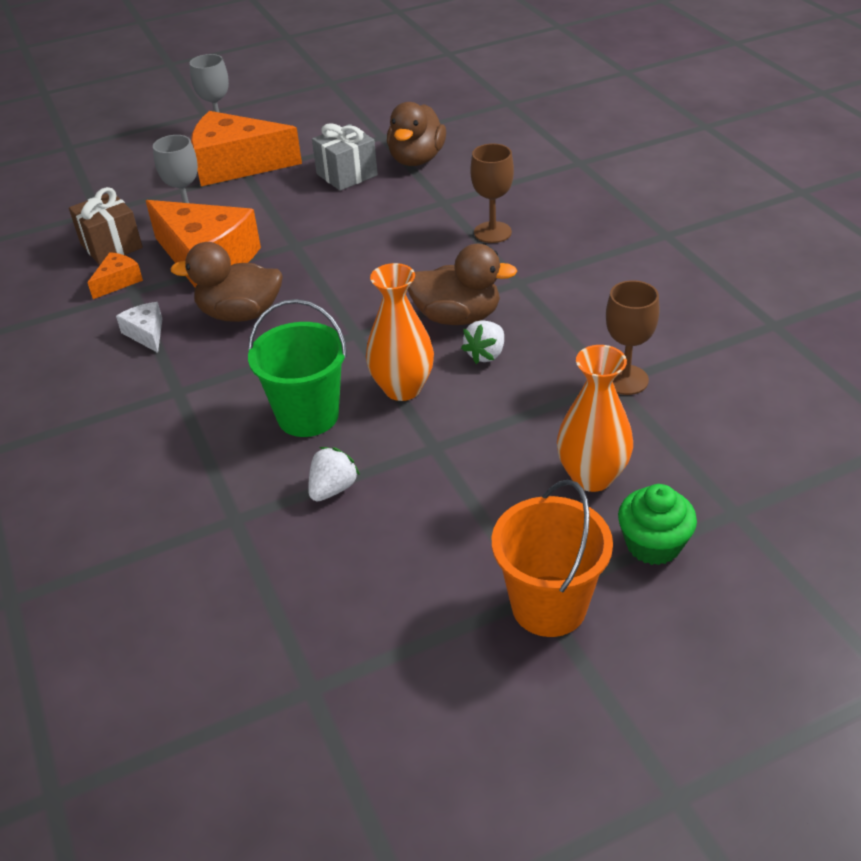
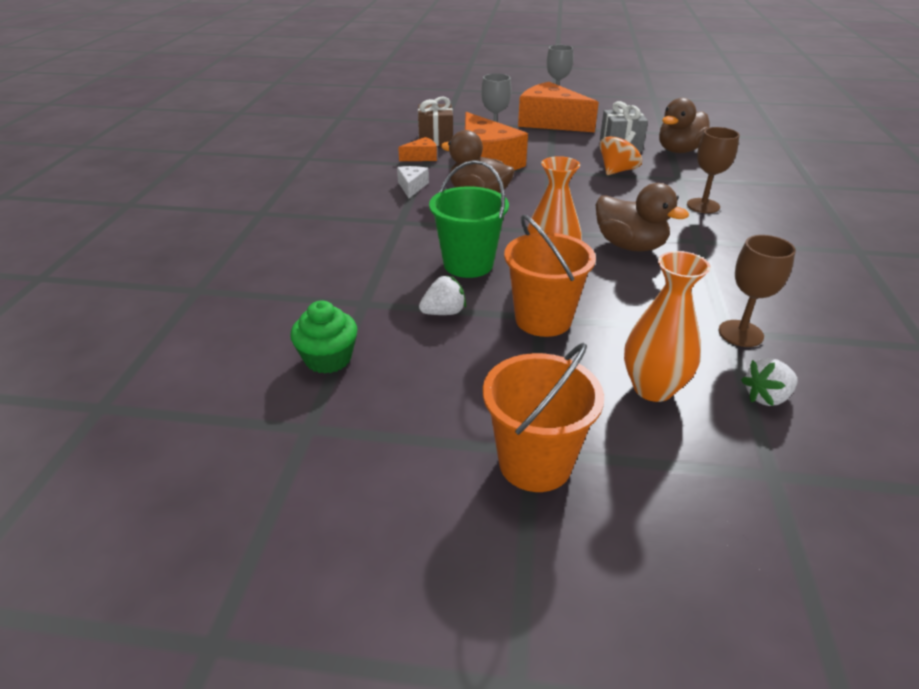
camera: 30 degrees right, 5 degrees down
(371, 215) = (617, 171): none -> orange spinning top
(440, 449) = (543, 319): none -> orange bucket
(486, 354) = (632, 275): white strawberry -> white strawberry (766, 397)
(653, 544) = (669, 462): green cupcake -> green cupcake (328, 359)

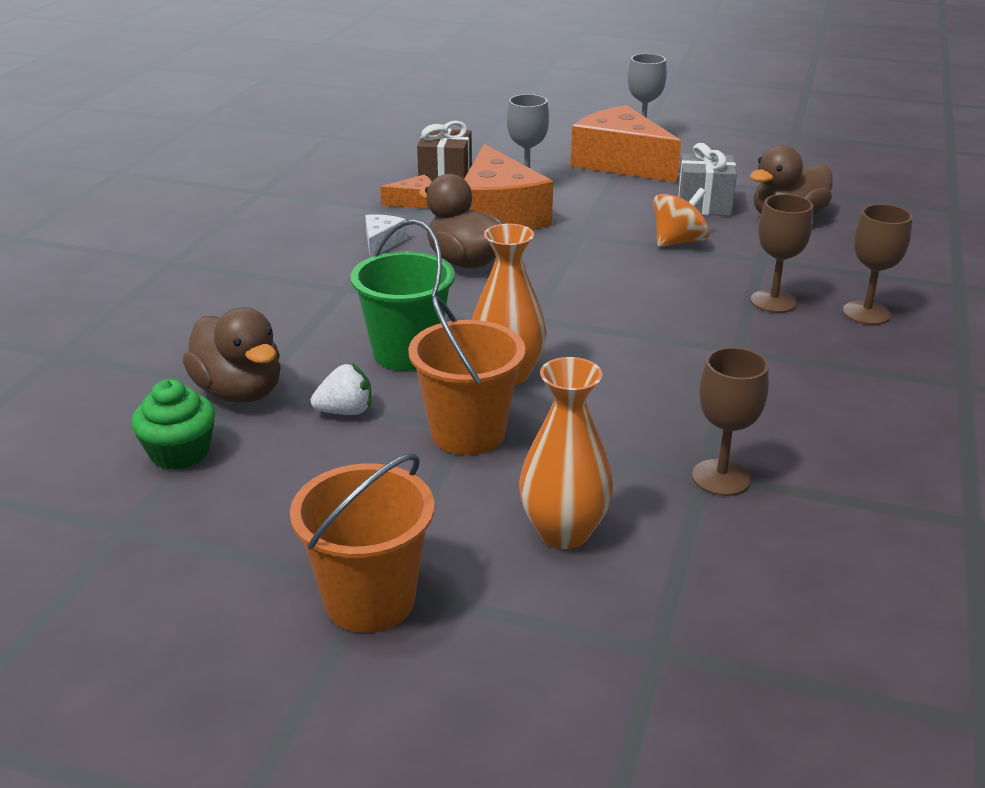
camera: 10 degrees right, 5 degrees down
(630, 246) = (636, 348): brown duck -> brown duck (239, 392)
(766, 397) = (706, 560): white strawberry -> none
(767, 208) = (866, 313): none -> brown goblet

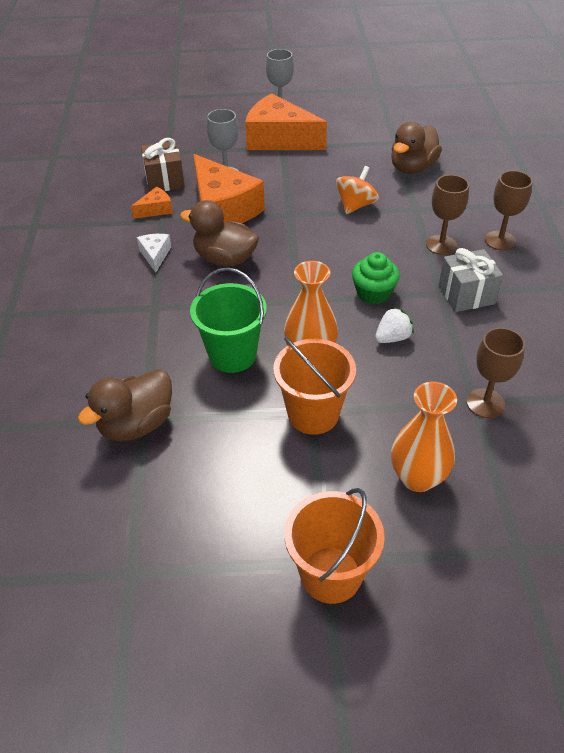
camera: 20 degrees left, 15 degrees up
(180, 453) = (128, 493): green cupcake -> green cupcake (373, 293)
(239, 392) = (136, 424): brown duck -> brown duck turned 105 degrees clockwise
(345, 411) = (221, 420): white strawberry -> white strawberry (392, 338)
(704, 205) = (354, 167): grey gift -> grey gift (466, 295)

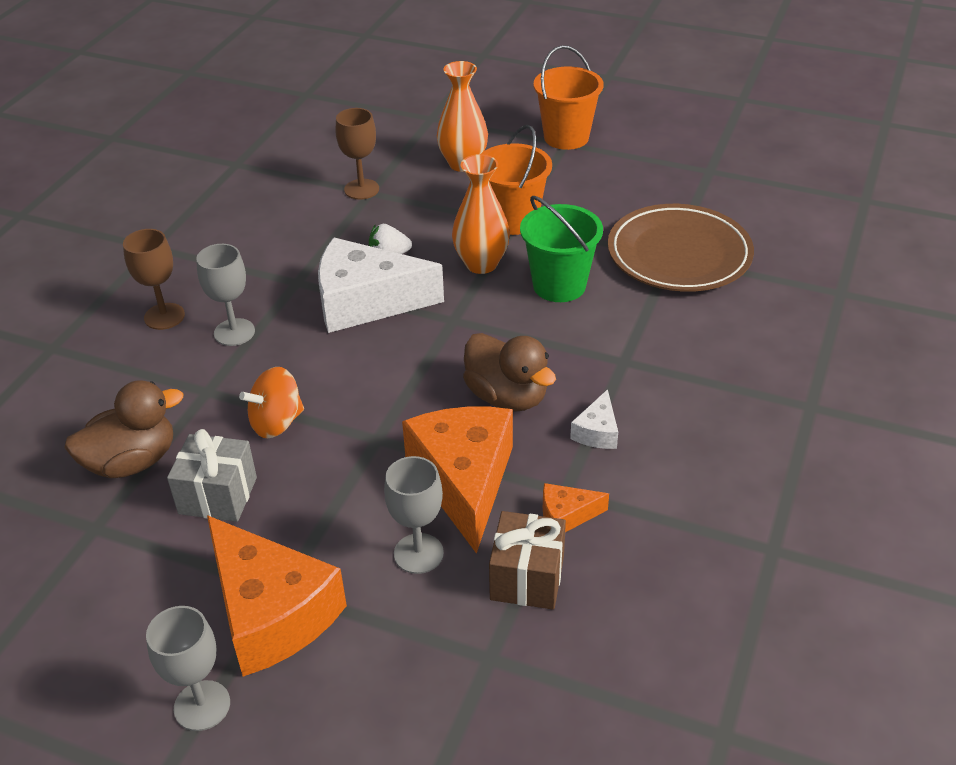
camera: 155 degrees left, 5 degrees down
(136, 424) = (679, 254): brown duck -> brown plate
(373, 293) = (366, 302): green cupcake -> white cheese
(441, 245) = (234, 332): brown goblet -> grey goblet
(466, 295) = (274, 272): grey gift -> grey gift (218, 495)

